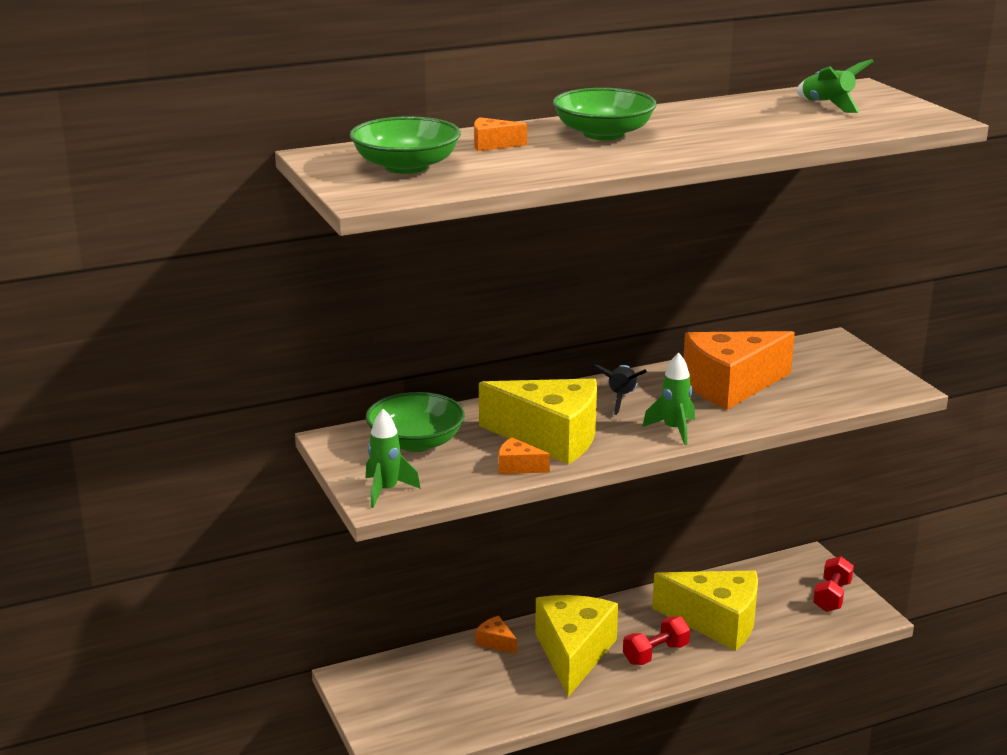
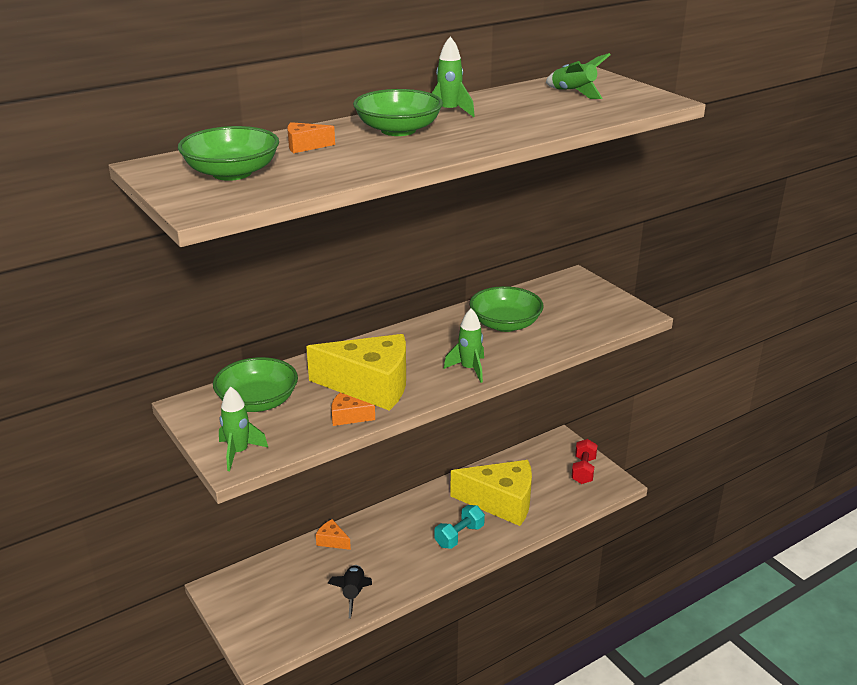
camera: 10 degrees left, 5 degrees up
(573, 653) = (395, 543): yellow cheese -> none
(621, 398) = (421, 344): black rocket -> black rocket (353, 594)
(655, 654) = (459, 536): red dumbbell -> turquoise dumbbell
(669, 118) = (449, 112): none -> green rocket
(730, 385) = (505, 324): orange cheese -> green bowl

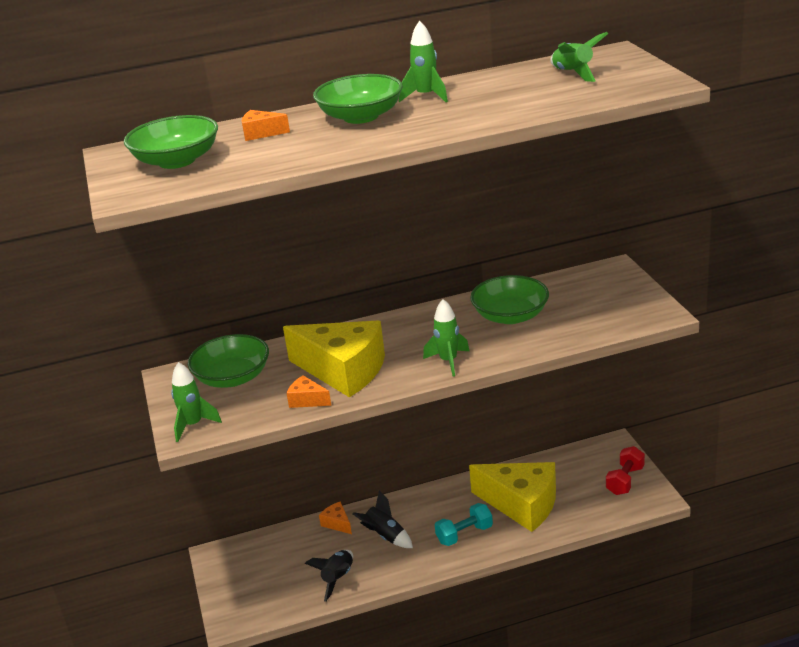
camera: 20 degrees right, 0 degrees up
(384, 547) = (385, 536): none -> black rocket

